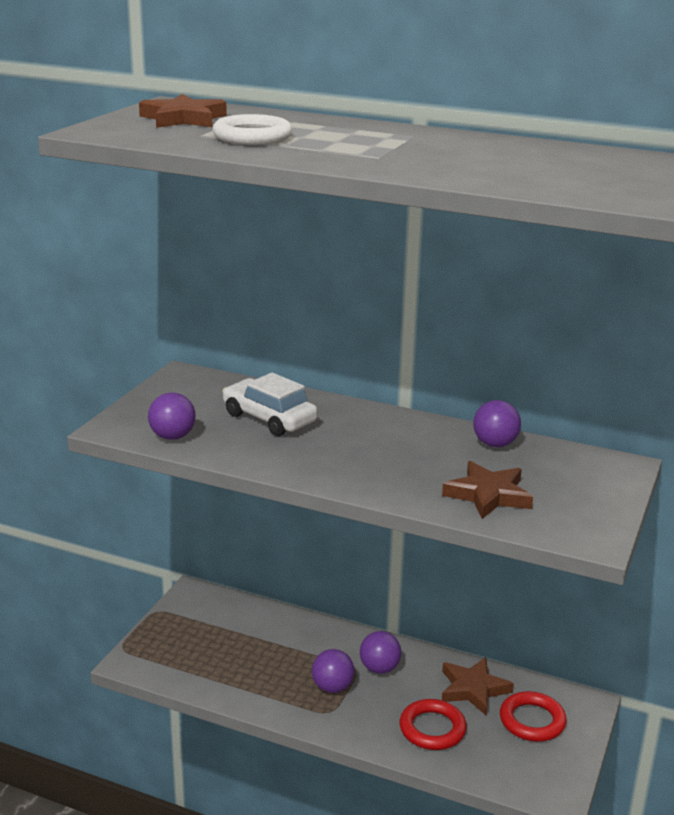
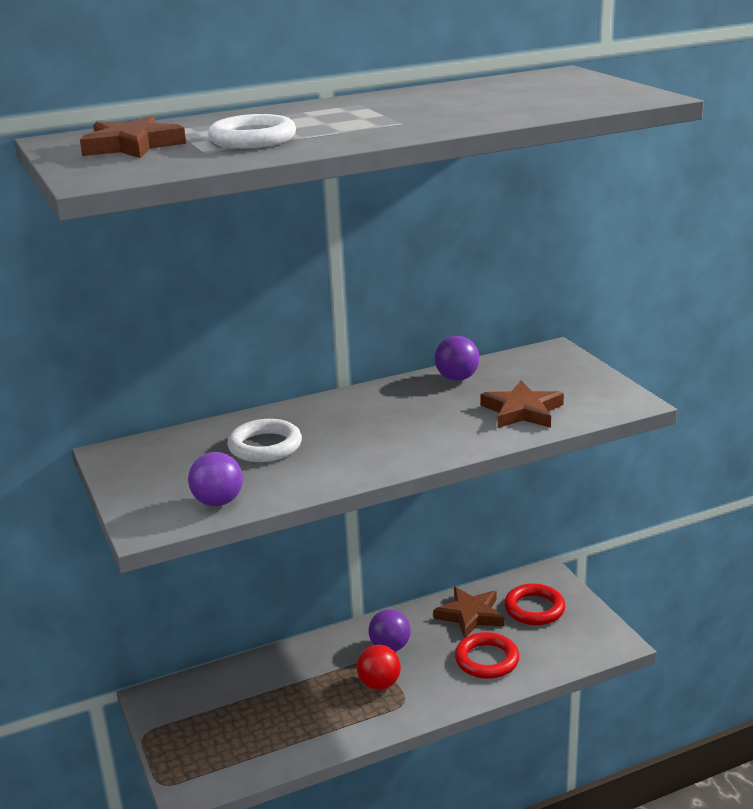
camera: 45 degrees left, 0 degrees up
(269, 418) = (265, 446): white car -> white ring
(332, 687) = (379, 684): purple ball -> red ball

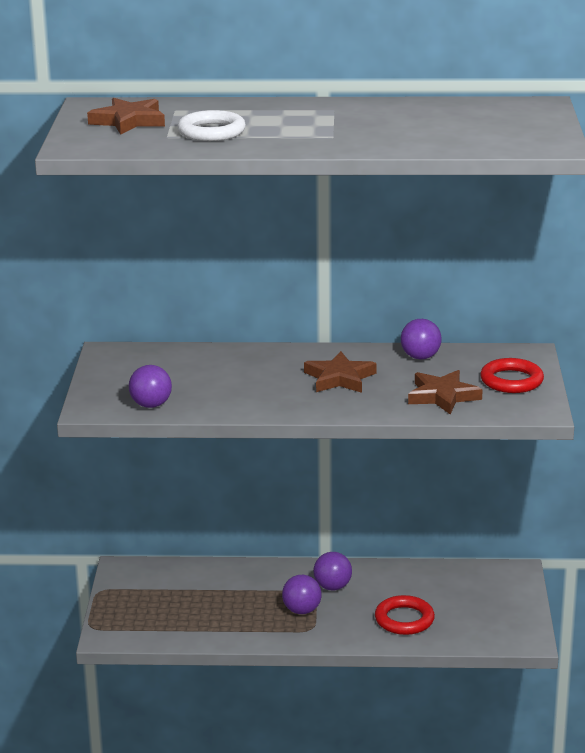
camera: 25 degrees right, 0 degrees up
(265, 446) = (219, 374): white ring -> none
(379, 684) = (302, 610): red ball -> purple ball
(470, 615) = (420, 583): brown star -> brown star (339, 378)
(534, 609) = (481, 594): red ring -> red ring (511, 381)

